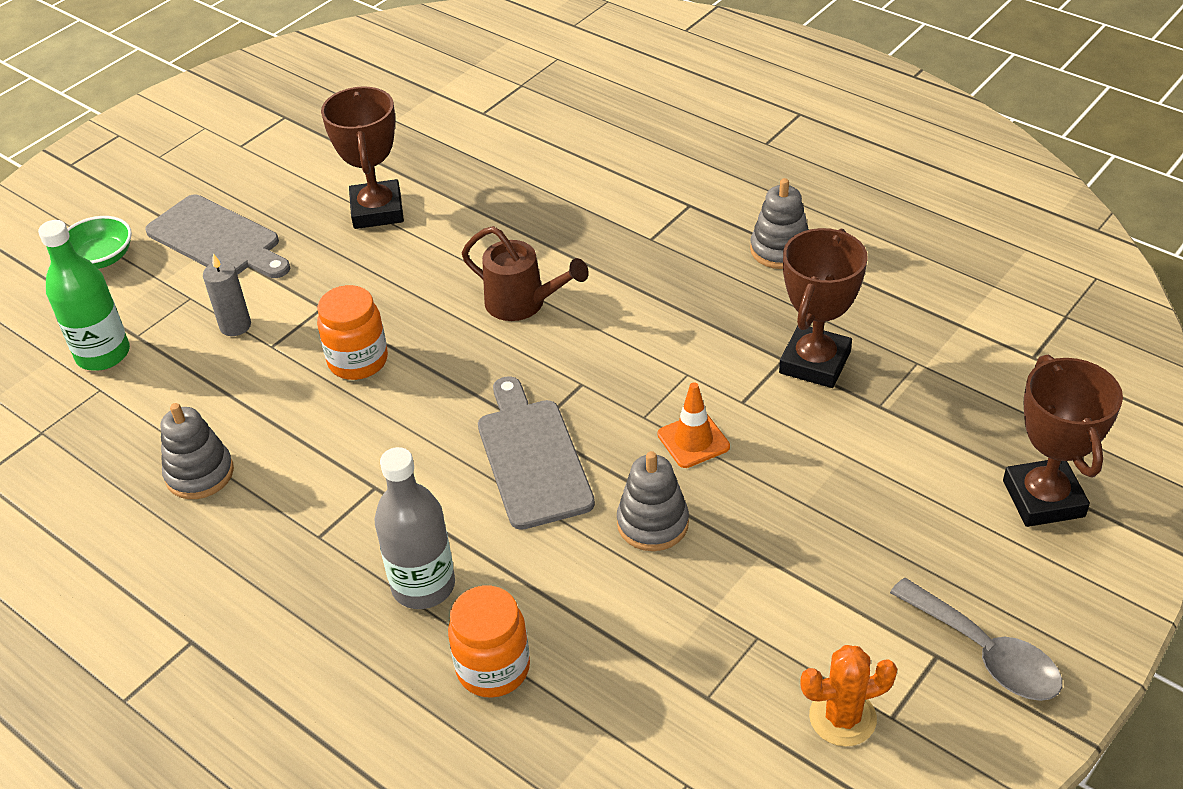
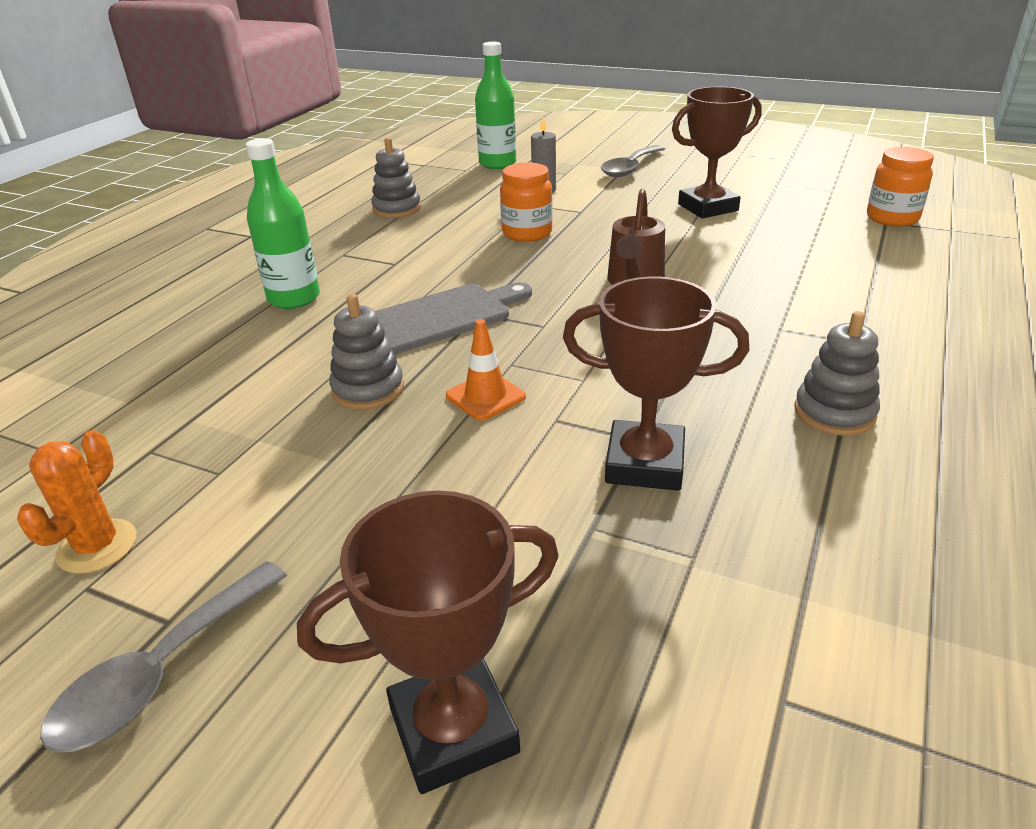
camera: 75 degrees right, 10 degrees down
(101, 258) = (587, 145): green bowl -> none
(217, 239) = (630, 168): grey cutting board -> grey spoon
(423, 586) = (294, 298): grey bottle -> green bottle
(493, 668) = (206, 340): orange jar -> orange jar (892, 218)
(842, 717) = (97, 546): orange cactus -> orange cactus turned 45 degrees clockwise

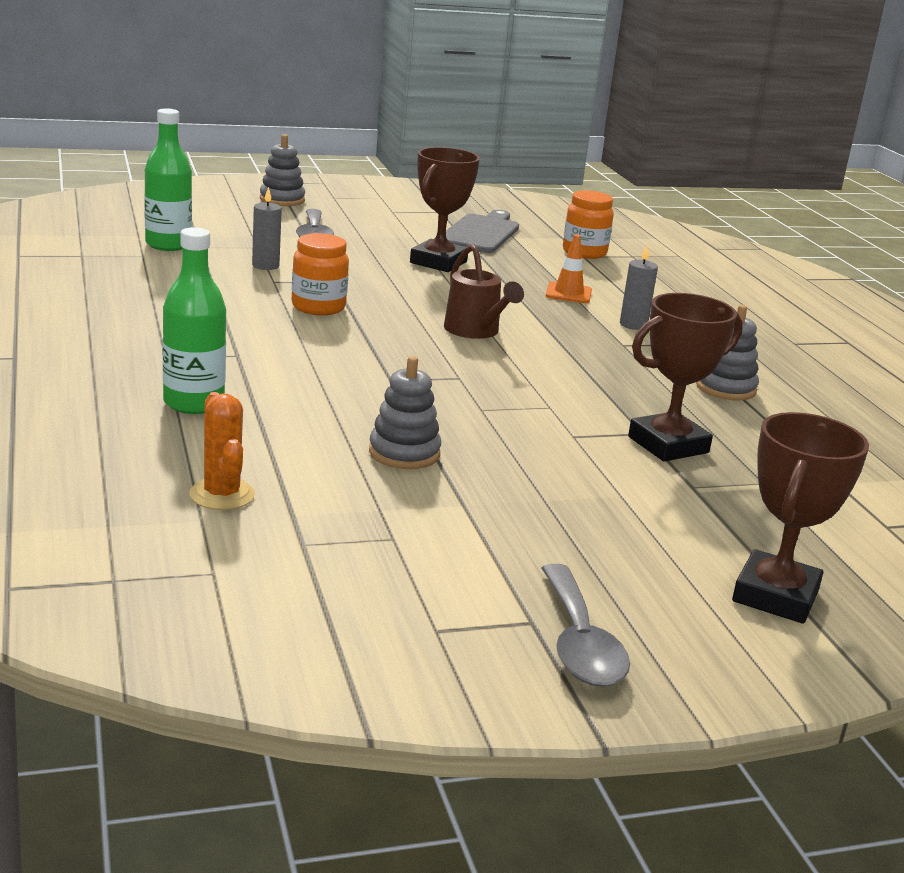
camera: 45 degrees left, 10 degrees down
(97, 546) = (393, 608): orange cactus -> orange cactus (222, 495)
(396, 209) = (140, 304): grey stacking toy -> grey stacking toy (282, 200)
(440, 318) = (366, 389): grey cutting board -> grey cutting board (481, 233)
(485, 396) = (502, 434): orange traffic cone -> orange traffic cone (568, 293)
(828, 308) = (633, 325): none -> grey candle

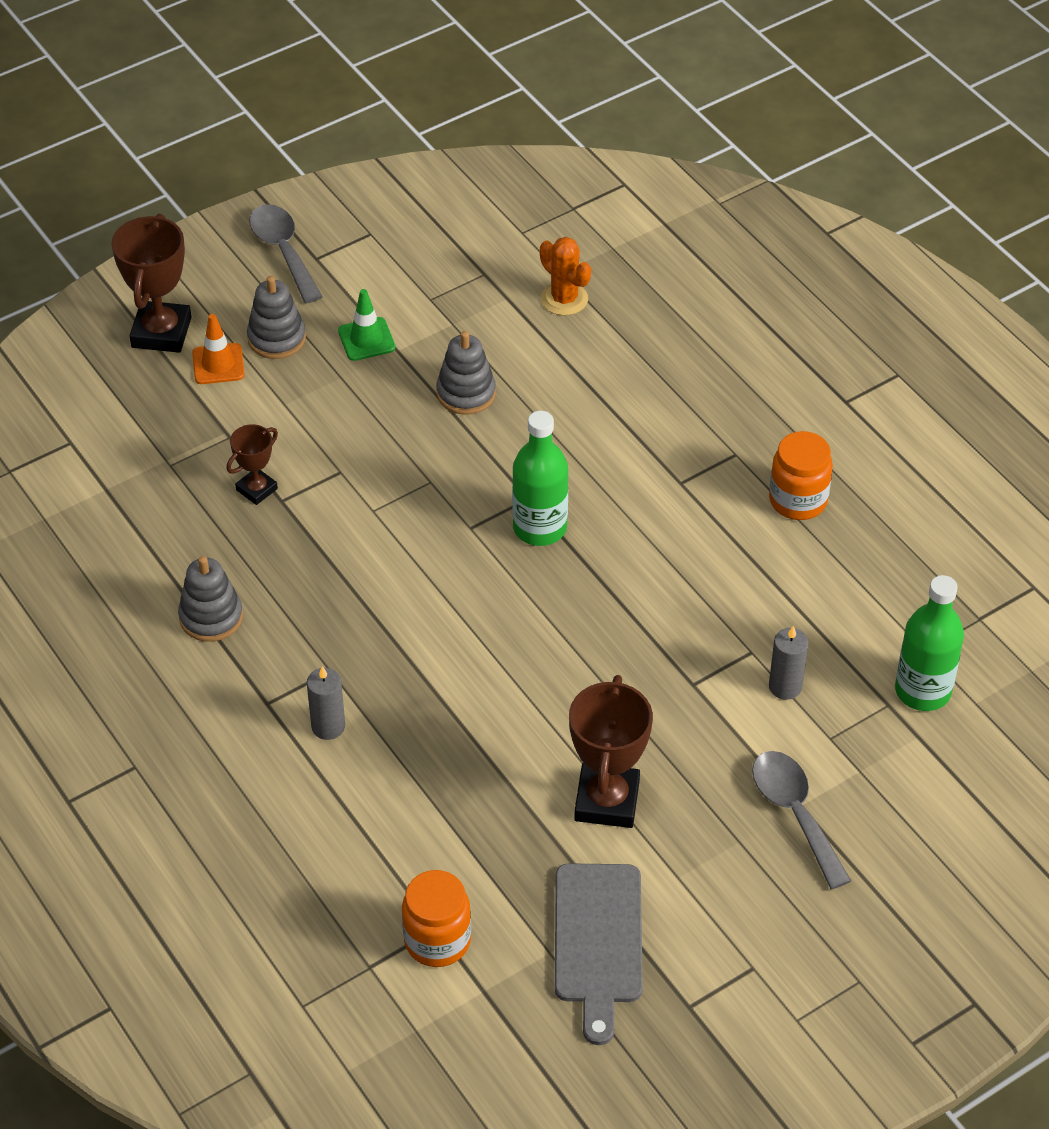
camera: 165 degrees right, 25 degrees up
(193, 403) = (660, 394): green bottle -> green bottle (540, 528)
(282, 200) = (914, 925): grey stacking toy -> grey stacking toy (276, 338)
(318, 307) = (669, 609): orange jar -> orange jar (798, 500)
(476, 331) = (490, 628): brown watering can -> none
(498, 522) = (366, 339): none -> green traffic cone
(568, 293) = (422, 782): orange traffic cone -> orange traffic cone (218, 364)
(668, 445) = (257, 489): brown trophy -> brown trophy, size x0.56

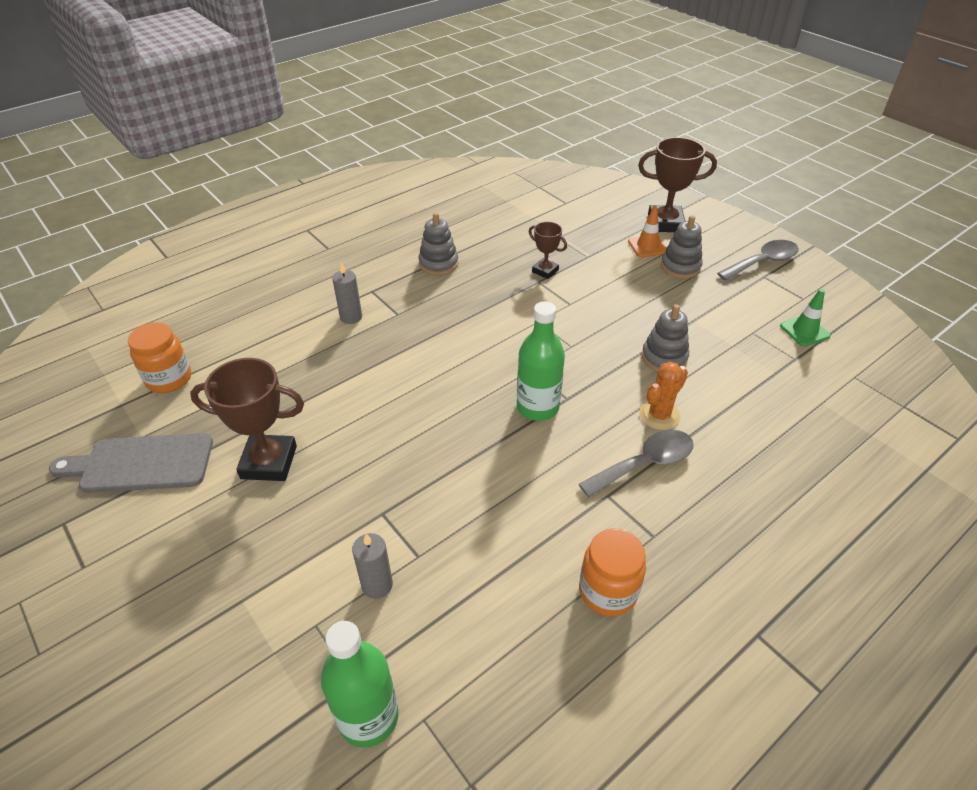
camera: 85 degrees right, 5 degrees down
(366, 339) = (697, 305): green traffic cone -> green traffic cone (804, 331)
(564, 299) = (792, 407): orange cactus -> orange cactus (659, 415)
(794, 813) = (234, 596): grey spoon -> grey spoon (645, 463)

